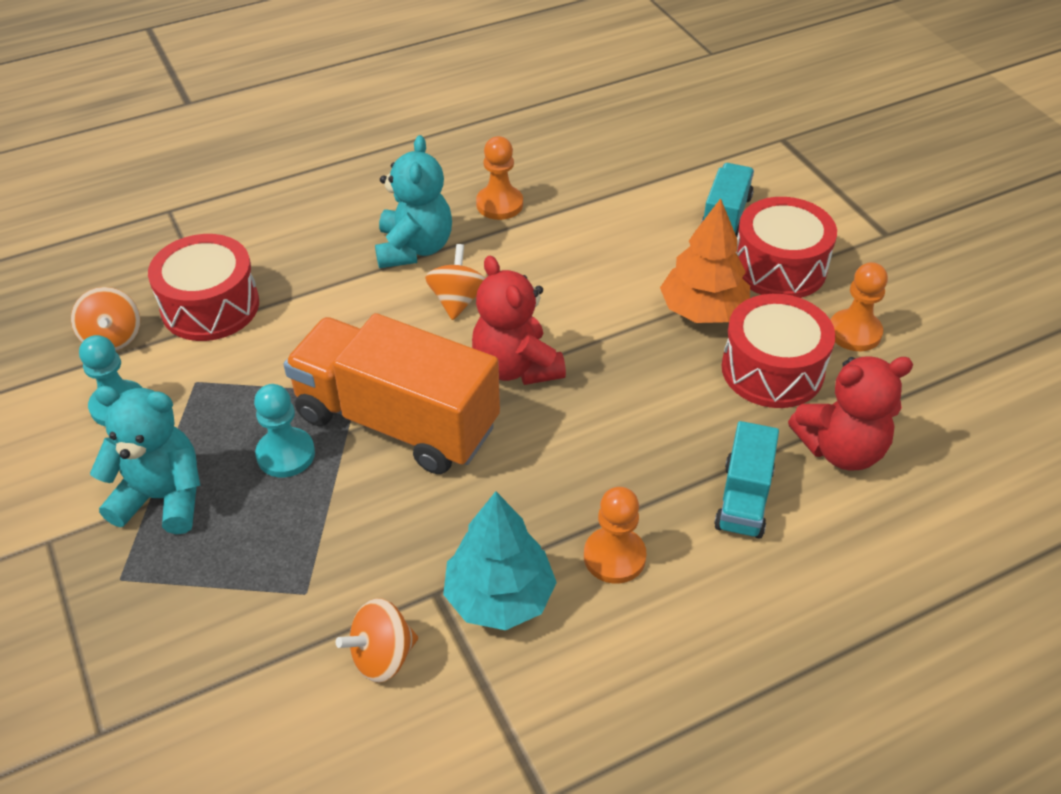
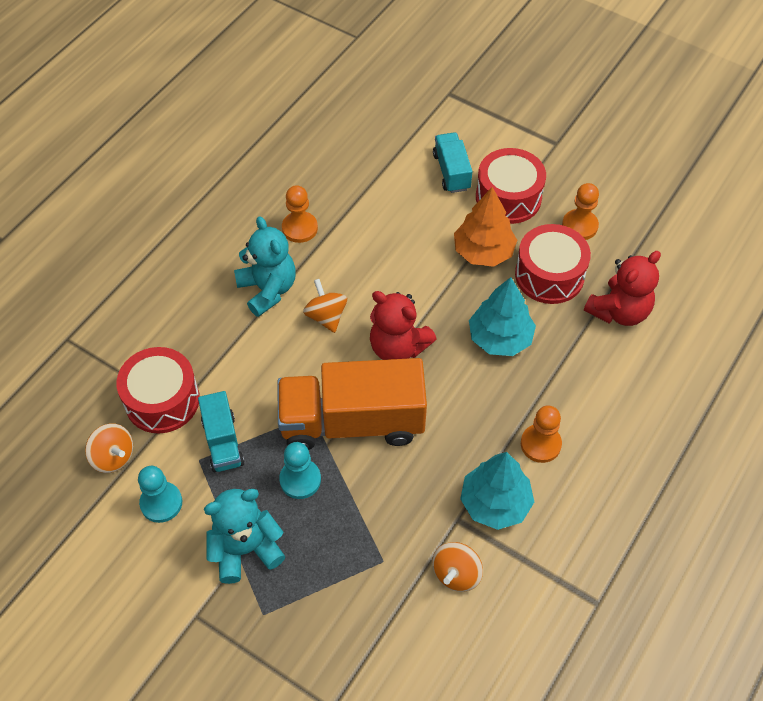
camera: 30 degrees left, 10 degrees up
(653, 412) = (500, 338): none -> turquoise tree
(743, 499) = (586, 370): turquoise truck -> turquoise truck (223, 442)

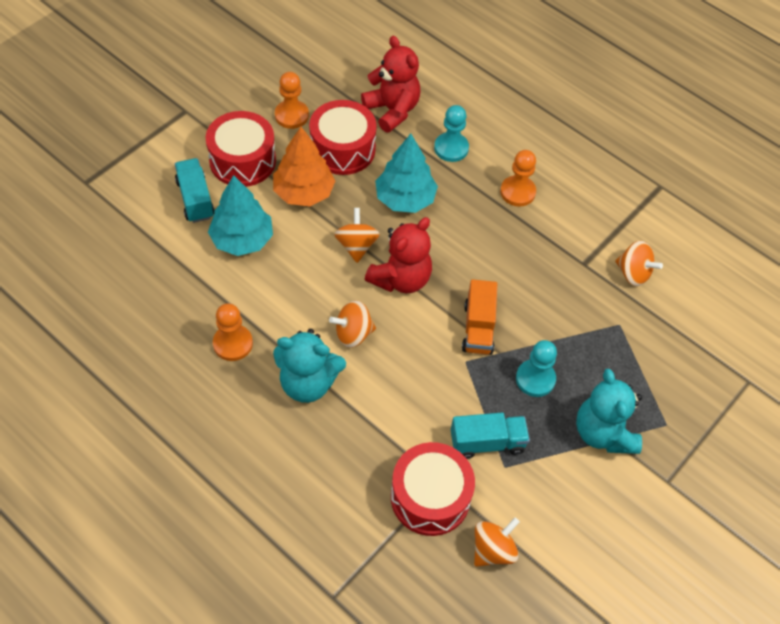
camera: 85 degrees left, 0 degrees up
(161, 503) = (550, 505): turquoise pawn -> turquoise pawn (451, 148)
(268, 289) = (308, 383): turquoise teddy bear -> turquoise teddy bear turned 150 degrees counterclockwise
(352, 422) = (478, 328): orange truck -> orange truck, size x0.51
(429, 304) = (356, 246): none -> orange spinning top
(451, 172) = (195, 199): turquoise truck -> turquoise truck turned 75 degrees clockwise
(495, 503) = (570, 234): turquoise tree -> turquoise tree (242, 239)

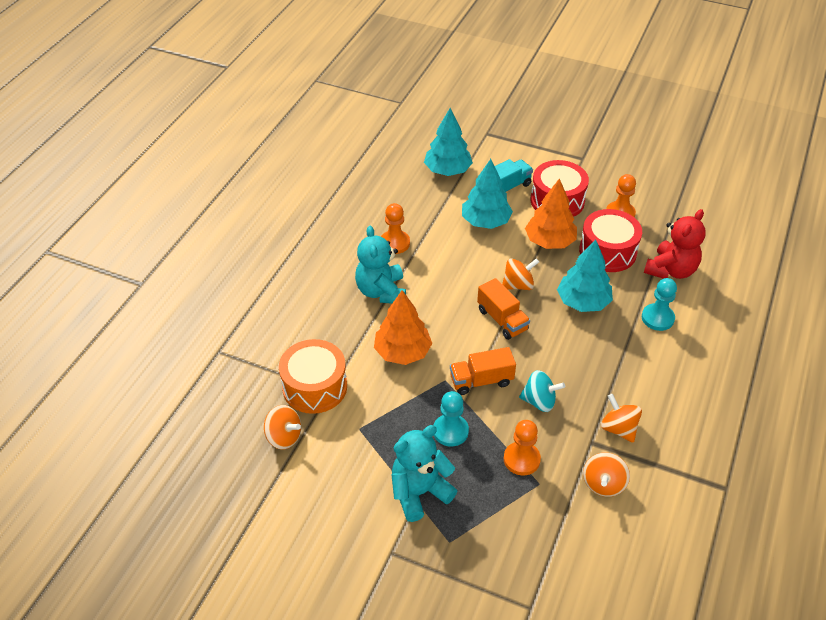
camera: 75 degrees right, 10 degrees down
(131, 246) = (447, 170): none -> turquoise tree
(353, 334) = (436, 305): orange spinning top -> orange spinning top (618, 428)
(401, 279) = (502, 320): red teddy bear -> orange truck
(411, 390) = (402, 352): none -> orange tree
(430, 497) = (315, 387): red drum -> orange drum
(487, 442) = (376, 412): turquoise truck -> none
(517, 192) = (641, 375): orange pawn -> orange pawn (521, 459)
(522, 287) = (539, 401): none -> turquoise spinning top

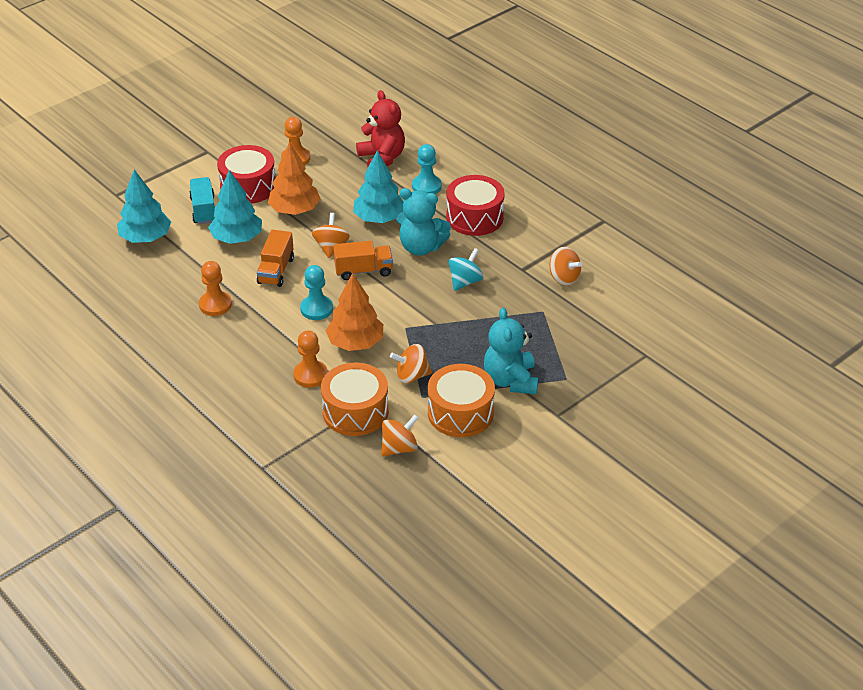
camera: 65 degrees left, 5 degrees down
(352, 467) = (460, 413): none -> orange drum
(381, 291) = (271, 333): turquoise teddy bear -> turquoise teddy bear (421, 247)
(450, 431) = (461, 342): turquoise pawn -> turquoise pawn (316, 309)
(481, 381) = (421, 306): orange truck -> orange truck (276, 270)
(521, 459) = (515, 312): orange pawn -> orange pawn (310, 375)
(607, 251) = (334, 183): red drum -> red drum (474, 217)
(618, 428) = (519, 250): orange spinning top -> orange spinning top (411, 376)

